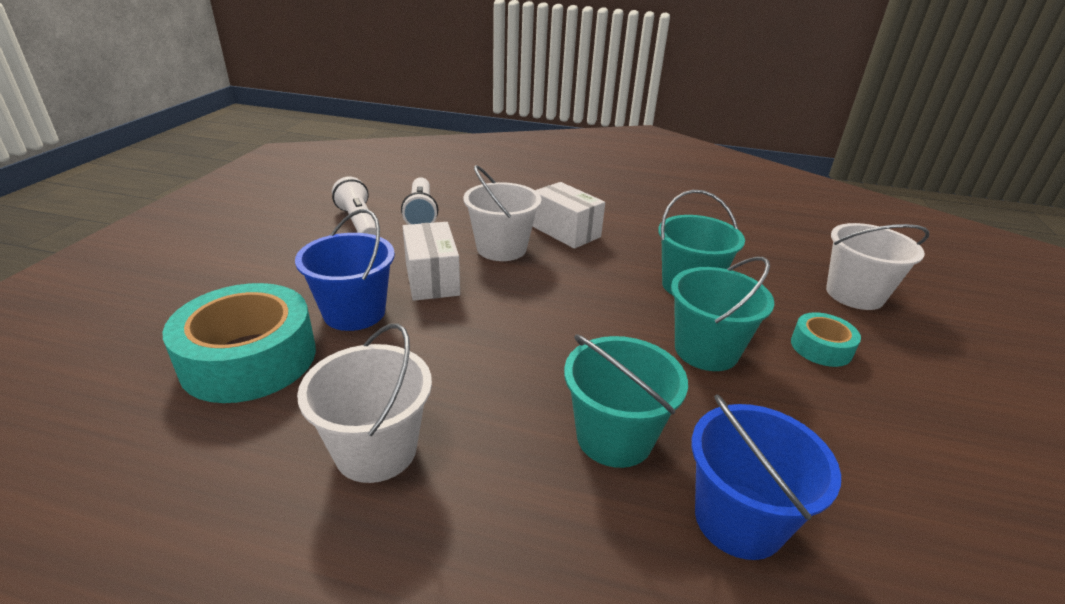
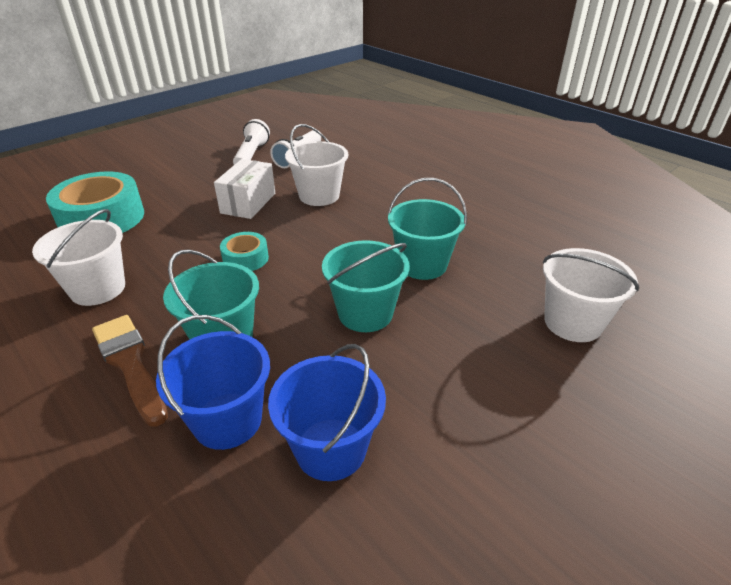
camera: 35 degrees right, 5 degrees up
(354, 312) = (180, 210): blue bucket -> blue bucket (330, 449)
(551, 519) = (130, 363): none -> brown brush
(565, 231) = (382, 196): white box -> none
(821, 347) = (466, 349): turquoise tape -> turquoise tape (245, 258)

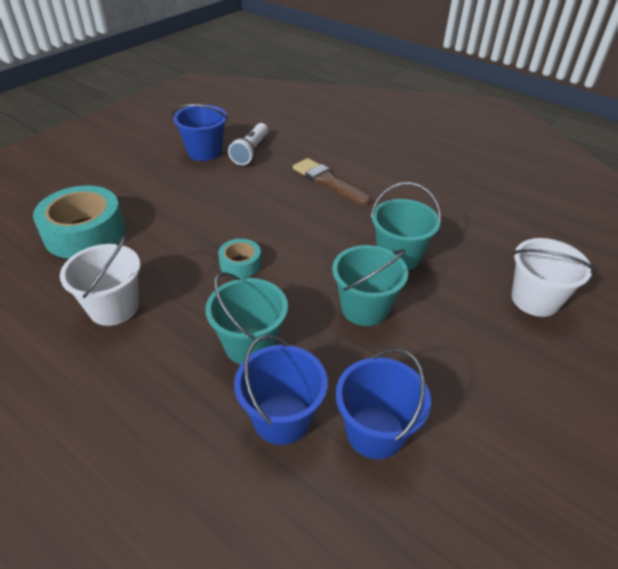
camera: 10 degrees left, 5 degrees up
(130, 363) = (176, 377): brown brush -> brown brush (327, 181)
(248, 203) = (221, 205): white box -> none
(252, 155) = (204, 152): white flashlight -> blue bucket
(319, 196) = (285, 193): white bucket -> none

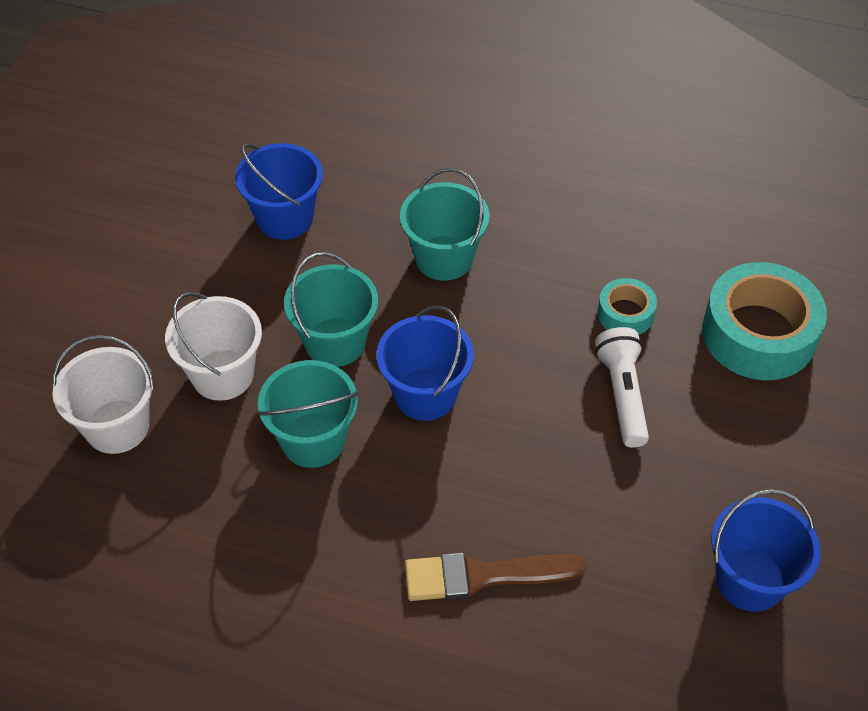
camera: 160 degrees right, 10 degrees up
(114, 307) = (620, 251): white bucket -> white bucket (222, 375)
(240, 264) = (520, 354): turquoise tape -> turquoise tape (625, 314)
(250, 152) = (668, 614): white flashlight -> white flashlight (622, 394)
(282, 418) = (375, 203): blue bucket -> blue bucket (425, 394)
(327, 181) = (483, 576): brown brush -> brown brush turned 150 degrees clockwise

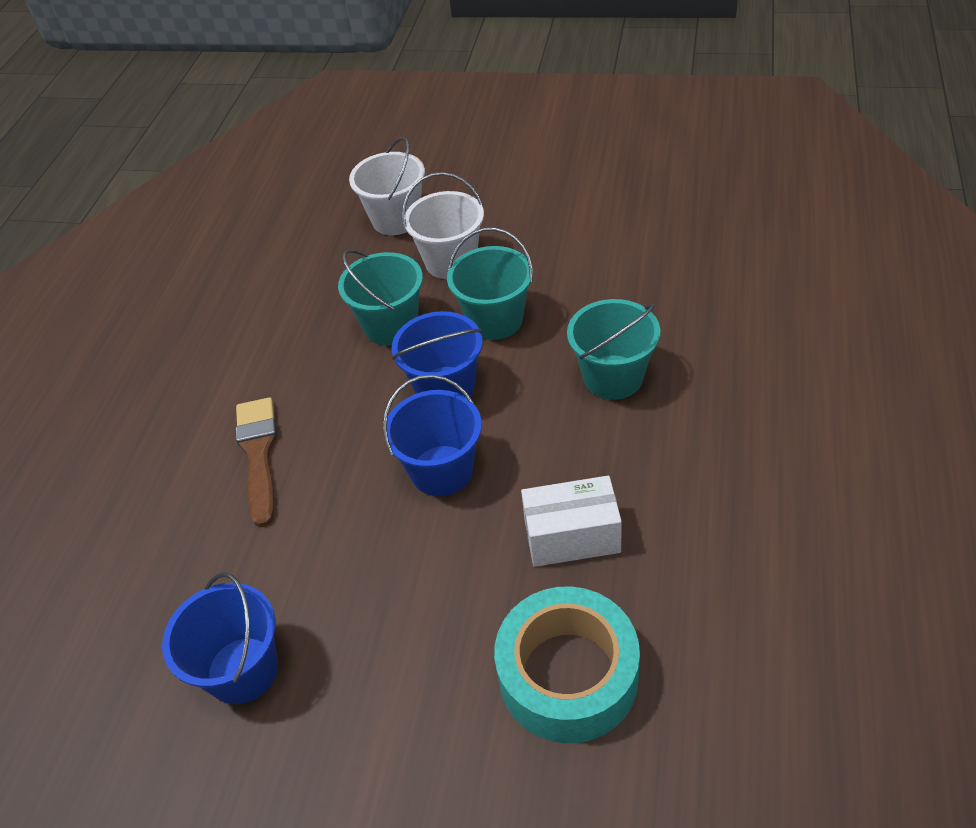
camera: 90 degrees right, 5 degrees down
(285, 218) = (632, 262): blue bucket -> blue bucket (442, 470)
(622, 394) = (462, 542): white flashlight -> none
(625, 314) = (572, 536): turquoise tape -> white box

